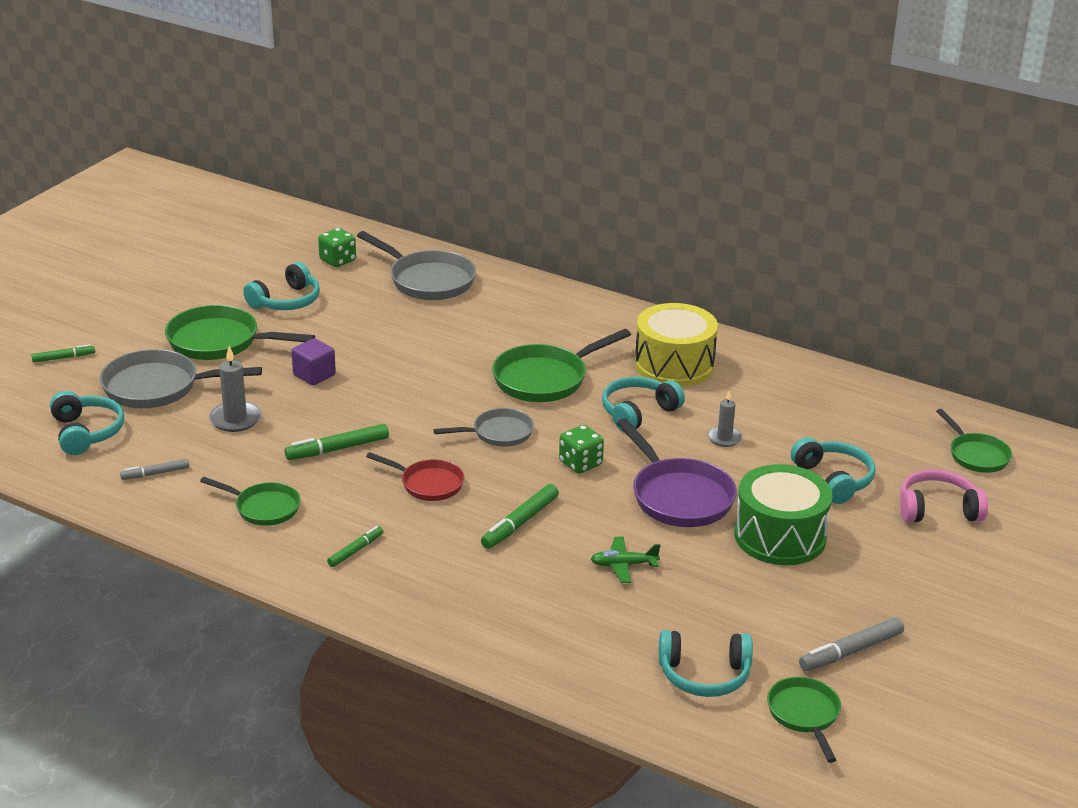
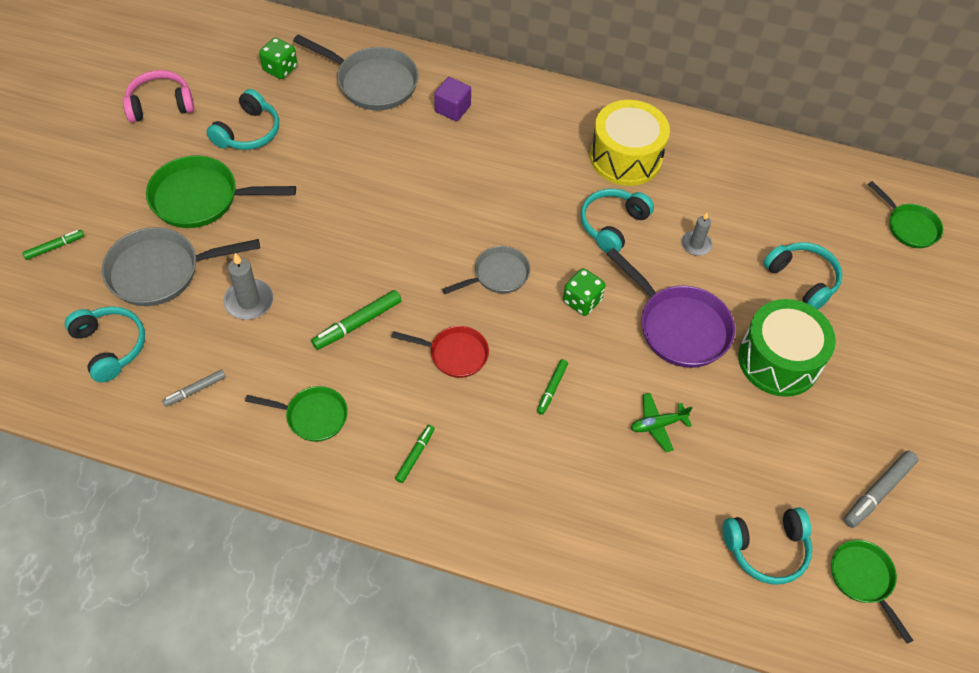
camera: 15 degrees left, 25 degrees up
(314, 375) = (305, 228): purple cube -> purple cube (452, 109)
(520, 523) = (552, 389): green marker -> green marker, size x0.62
(545, 379) = (518, 196): green pan -> none
(938, 509) = (897, 300): pink headphones -> pink headphones (160, 105)

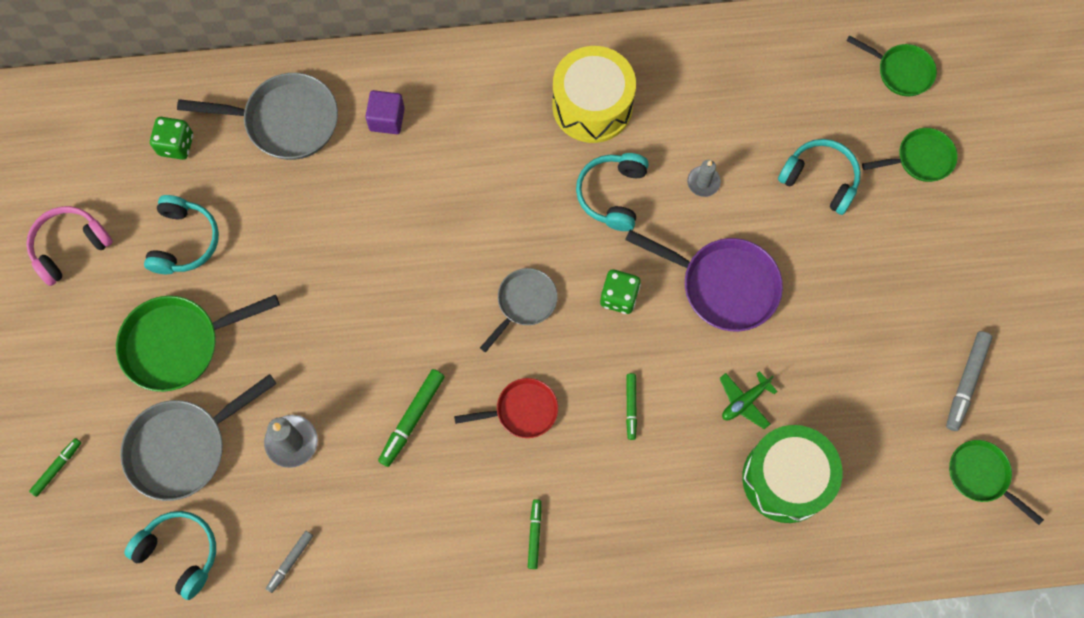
camera: 20 degrees left, 15 degrees up
(312, 416) = (418, 538): green pan -> green pan (920, 159)
(766, 549) = (888, 484): turquoise headphones -> none
(778, 360) = (830, 281): green drum -> green drum (786, 478)

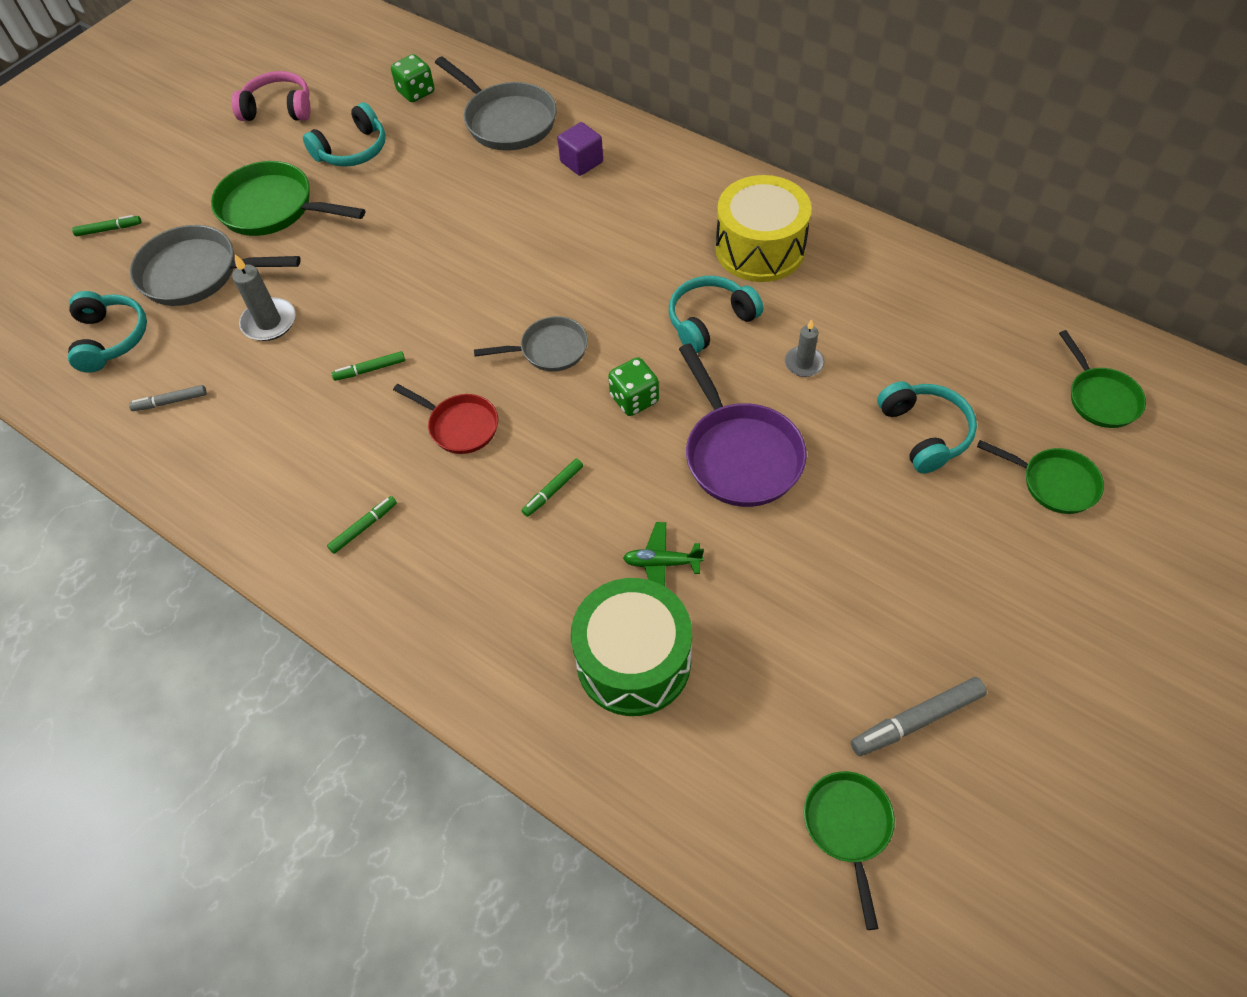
camera: 45 degrees right, 15 degrees down
(412, 419) = (370, 370): green marker -> green marker, size x0.62

